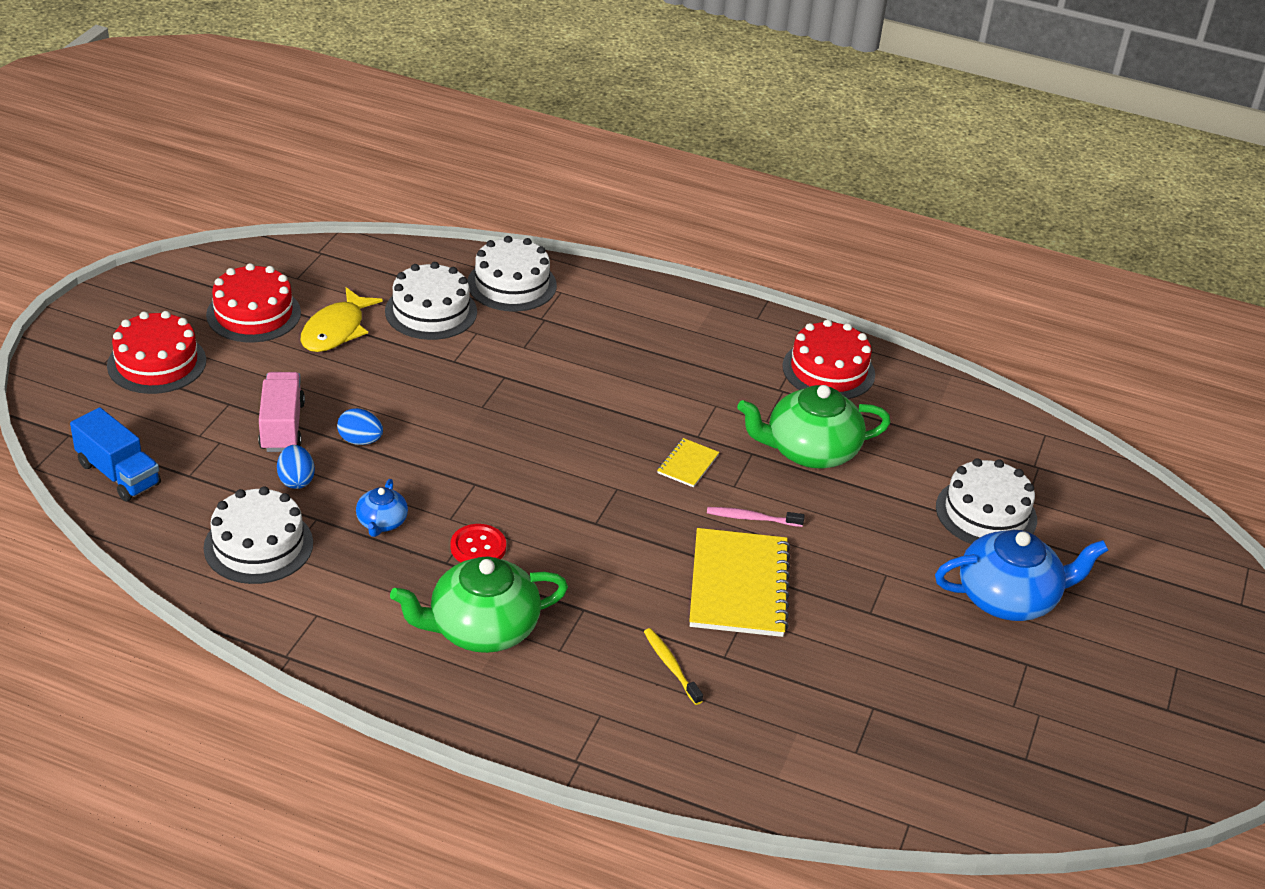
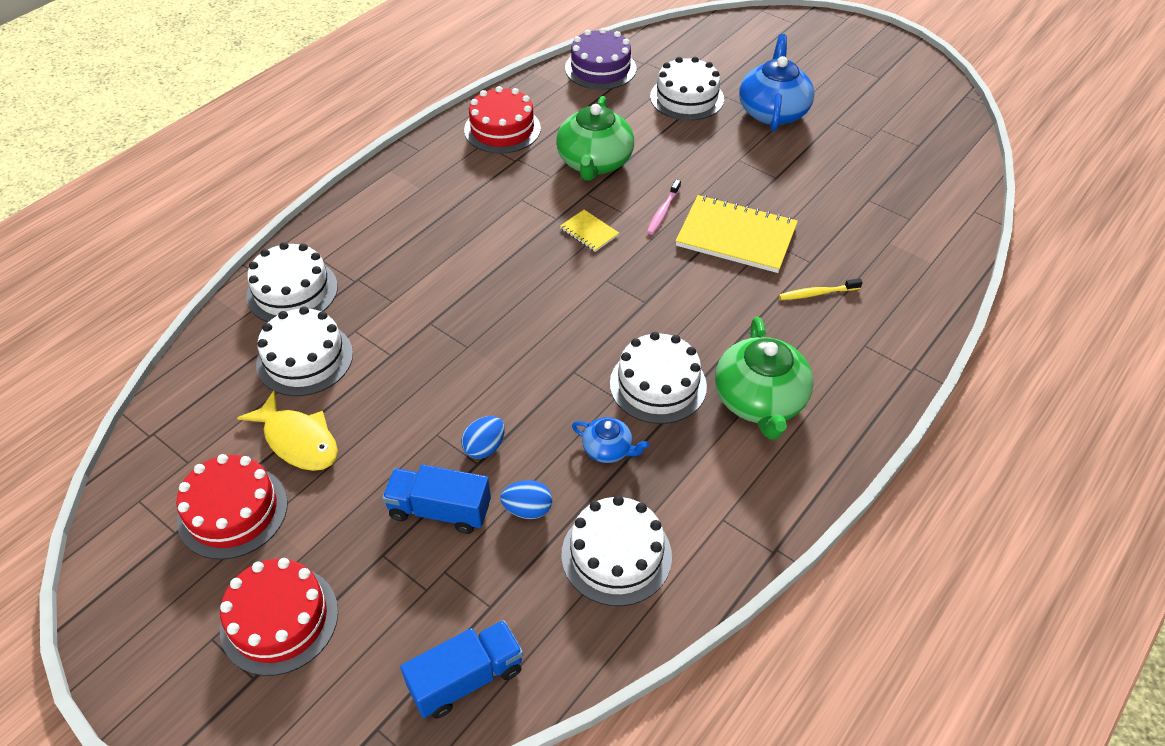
camera: 70 degrees left, 10 degrees up
(282, 427) = (440, 510): pink truck -> blue truck
(478, 547) = (658, 385): red button -> white cake
(997, 429) = (600, 68): none -> purple cake

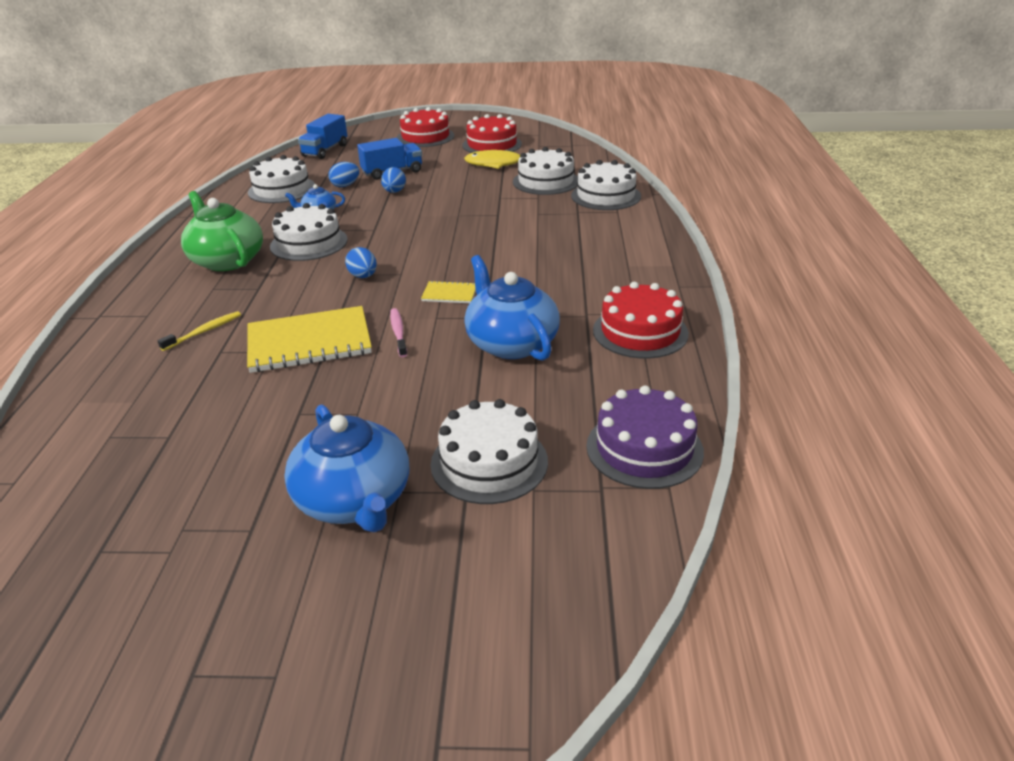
camera: 145 degrees right, 15 degrees down
(594, 162) = (511, 343): green teapot -> blue teapot
(641, 295) = (363, 276): none -> blue egg

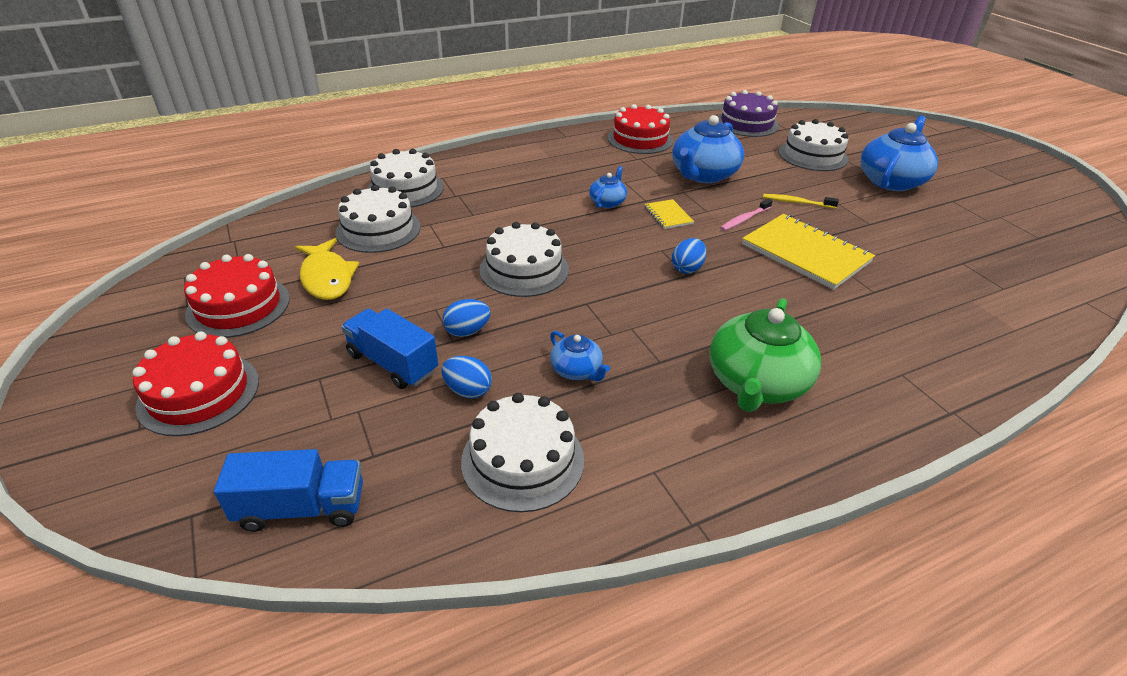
camera: 120 degrees left, 5 degrees up
(204, 331) = (868, 317): yellow toothbrush -> yellow toothbrush (796, 202)
(309, 243) = (659, 337): white cake -> white cake (524, 270)
(503, 271) = (607, 202): none -> blue teapot

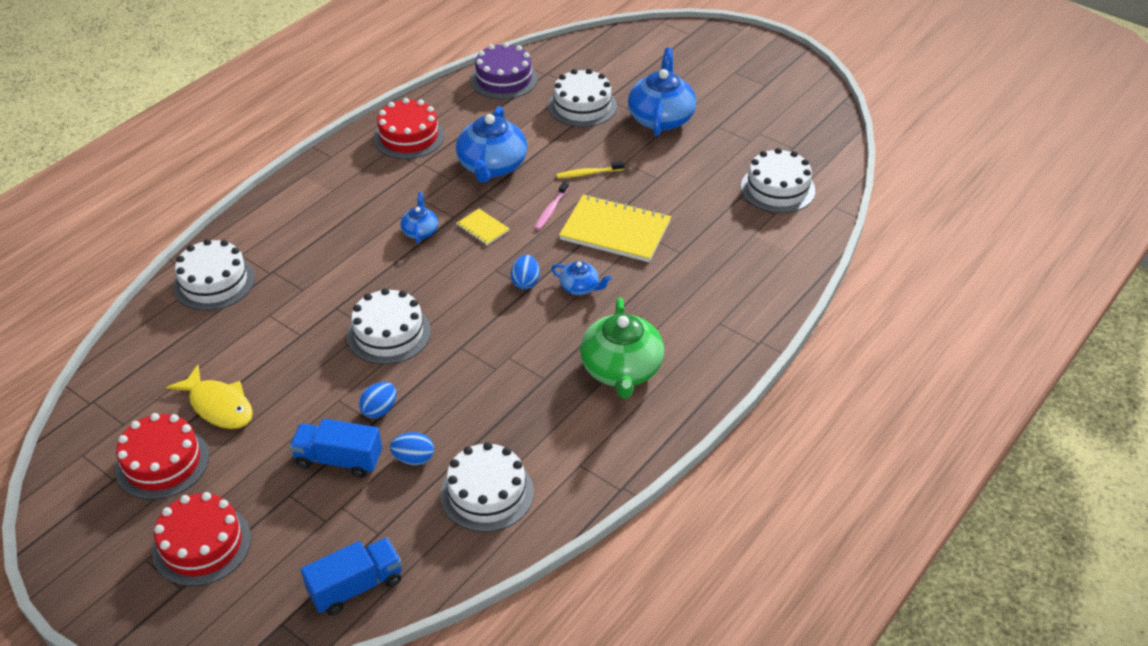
camera: 25 degrees left, 5 degrees up
(378, 229) = (225, 339): white cake -> white cake (777, 188)
(576, 370) = (486, 410): blue teapot -> blue teapot (580, 287)

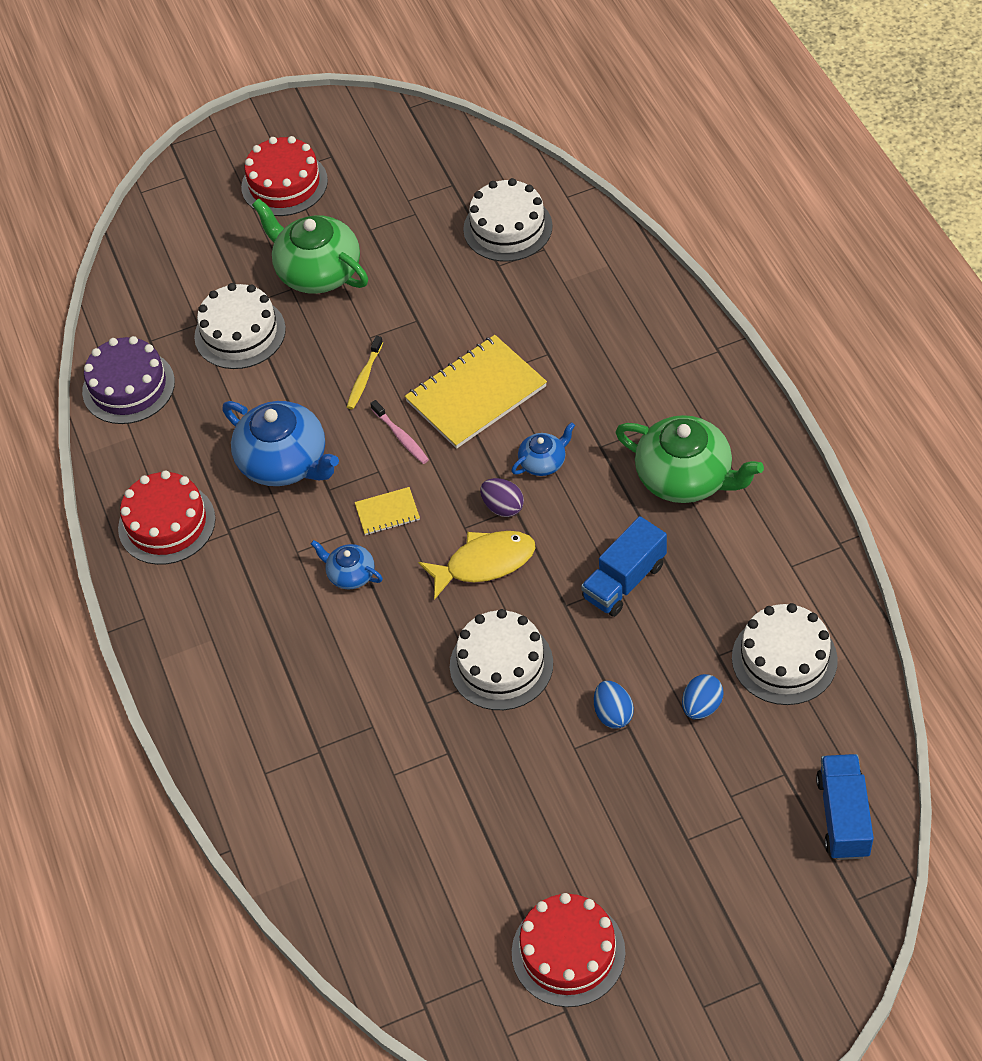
camera: 55 degrees left, 10 degrees up
(202, 545) = (712, 944): red cake -> red cake (284, 184)
(214, 282) = (296, 816): white cake -> none
(219, 406) = (512, 870): yellow fish -> yellow fish (484, 563)
(339, 460) = (664, 776): blue truck -> blue truck (624, 581)
(525, 282) = (503, 507): blue egg -> purple egg
(661, 118) = (317, 271): blue teapot -> green teapot

